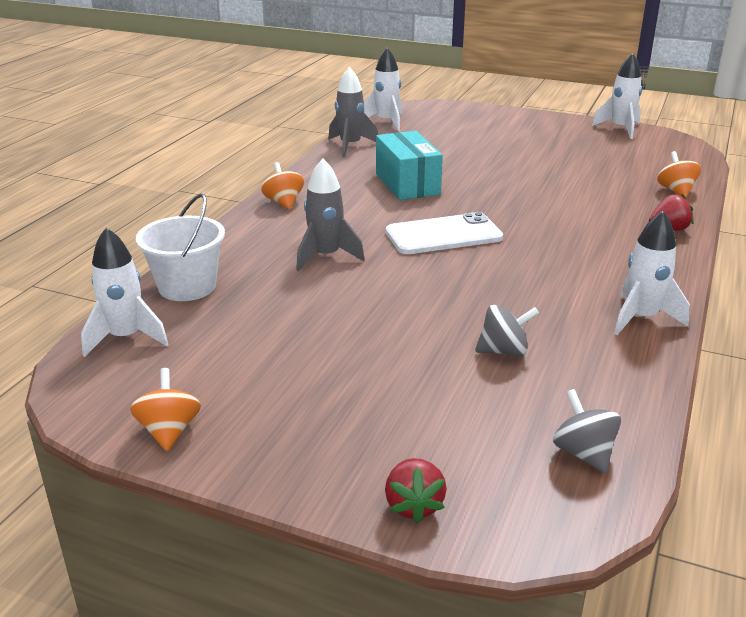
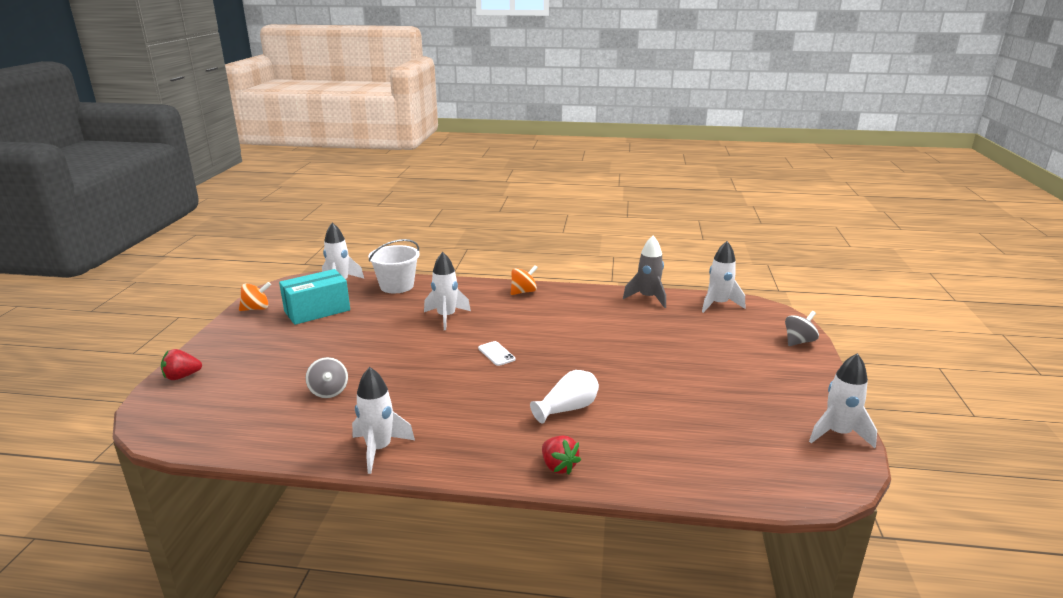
camera: 75 degrees right, 5 degrees down
(326, 256) = (446, 317): grey rocket -> white rocket
(407, 184) = (585, 329): turquoise box -> turquoise box (317, 311)
(443, 235) = (496, 354): white phone -> white phone, size x0.49
(571, 213) = (567, 409): none -> white vase
(583, 453) = (212, 426): grey spinning top -> grey spinning top (799, 341)
(676, 191) = (665, 473): orange spinning top -> none

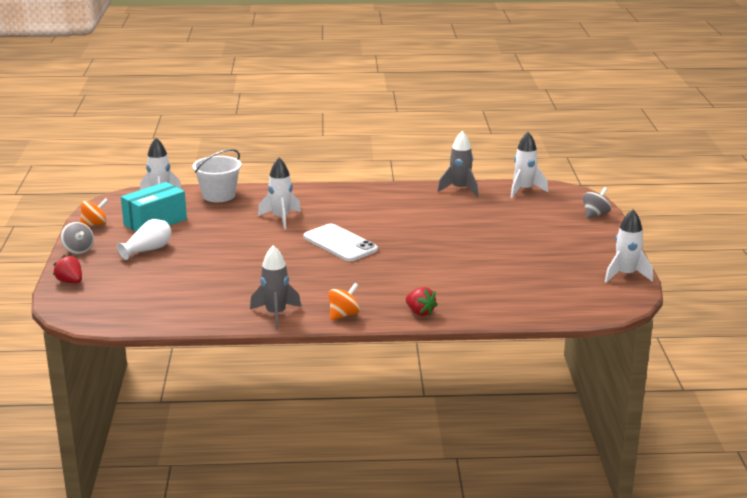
camera: 10 degrees left, 0 degrees up
(182, 376) = (70, 282): red strawberry -> red strawberry turned 75 degrees clockwise
(329, 391) = (209, 281): grey spinning top -> grey spinning top (78, 250)
(379, 449) = (276, 314): white rocket -> grey rocket
(496, 354) = (340, 243): white phone -> white phone, size x2.05
(523, 292) = (343, 192): orange spinning top -> orange spinning top (344, 315)
(567, 409) = (415, 277): white vase -> white vase (148, 250)

